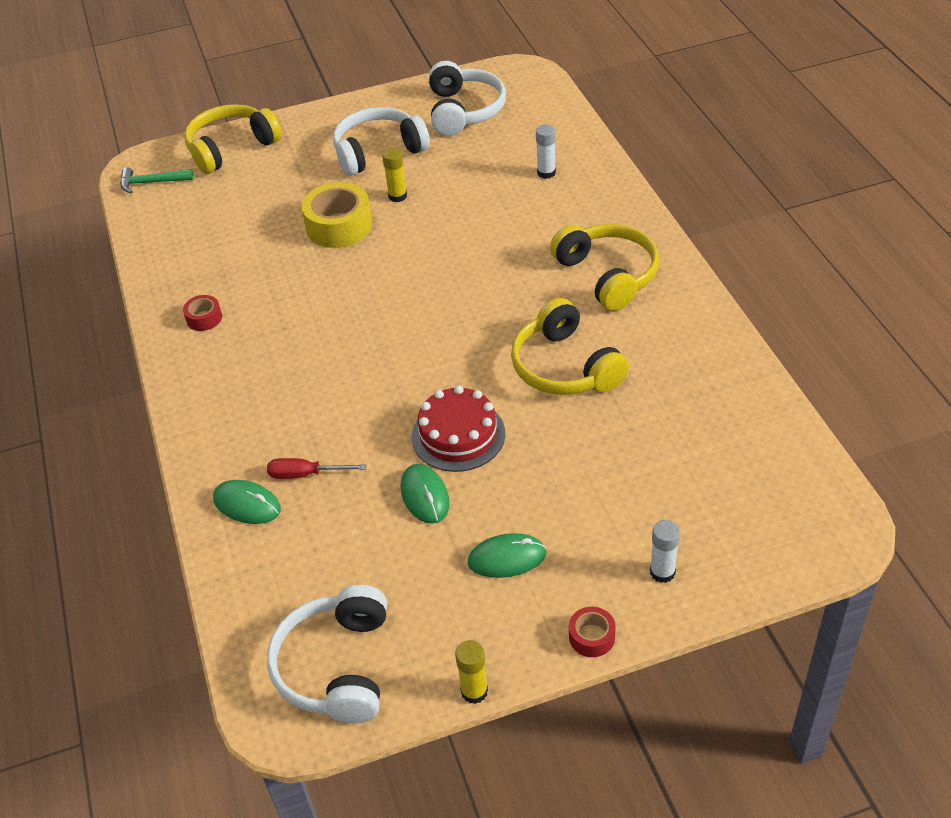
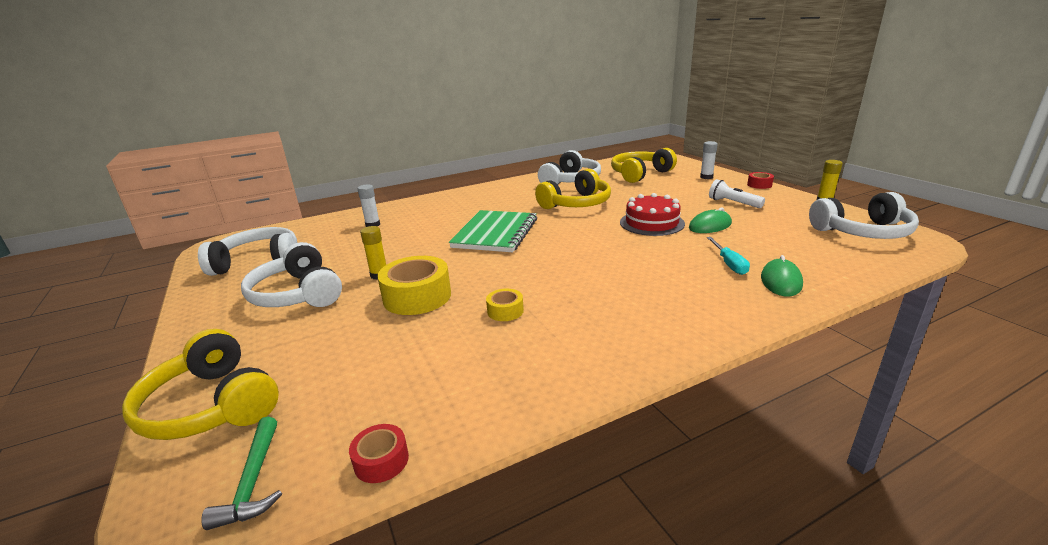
camera: 100 degrees left, 20 degrees down
(204, 318) = (568, 352): red tape -> red tape (381, 460)
(285, 283) = (505, 311): none -> yellow tape
(306, 474) = (729, 264): red screwdriver -> turquoise screwdriver
(478, 279) = (495, 233): none -> green notebook
(507, 558) = (733, 203): green mouse -> white flashlight
(608, 275) = (490, 201): yellow headphones -> yellow headphones (639, 174)
(688, 374) = (571, 181): none -> white headphones

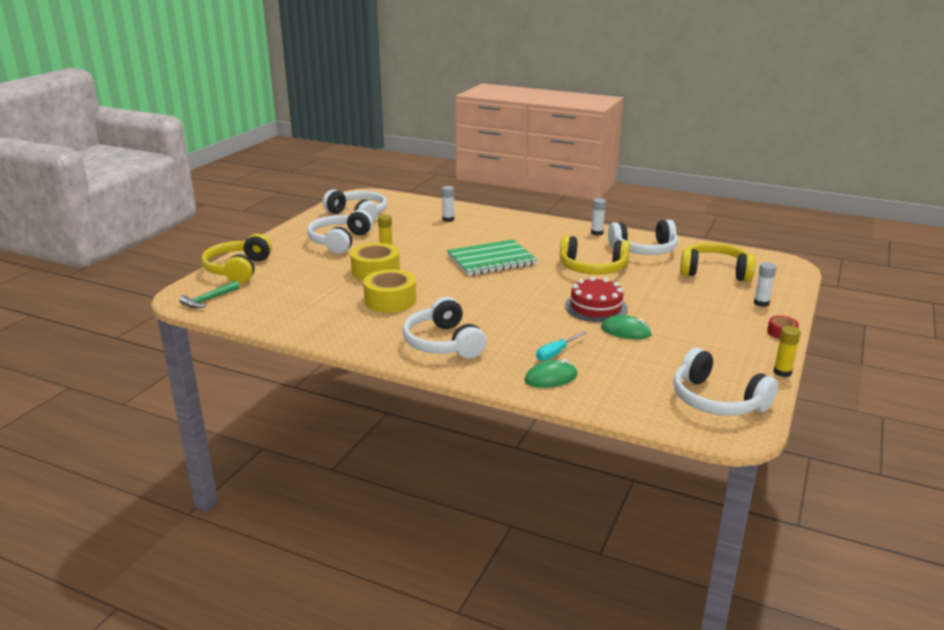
camera: 50 degrees right, 0 degrees up
(381, 460) = (243, 318): red tape -> none
(505, 311) = (390, 300): yellow tape -> yellow tape, size x1.98
(515, 185) = (597, 233): none -> white glue stick
(652, 313) = (443, 343): none -> white headphones
(733, 203) = (701, 330): white flashlight -> none

